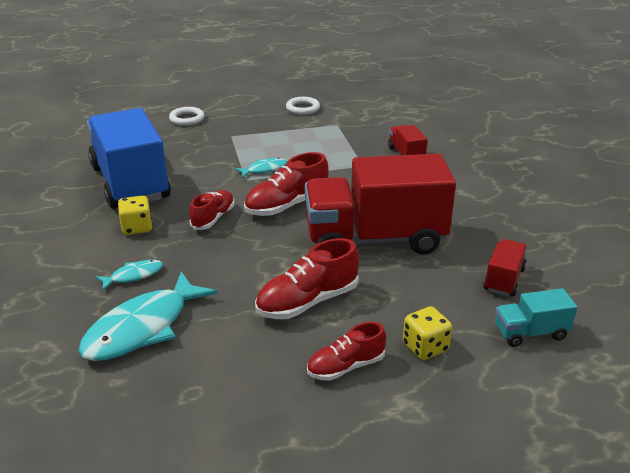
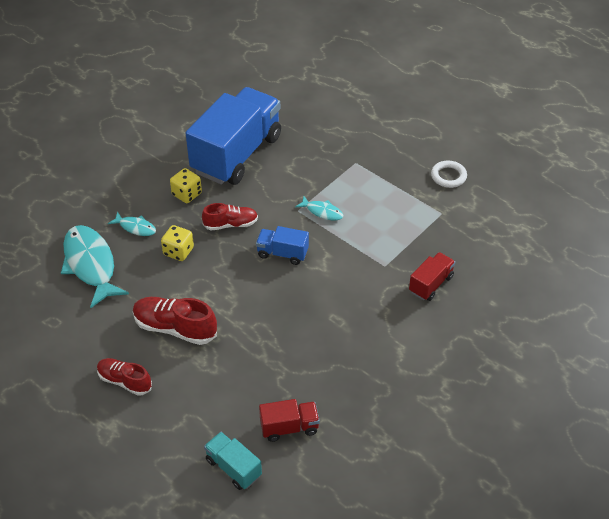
camera: 55 degrees right, 15 degrees up
(143, 328) = (91, 265): turquoise fish -> turquoise fish turned 60 degrees clockwise
(187, 119) = (357, 122): white ring -> none
(287, 205) = (282, 253): red shoe -> blue truck
(375, 239) = (280, 326): red truck -> none
(425, 347) = (173, 414): yellow dice -> yellow dice (178, 251)

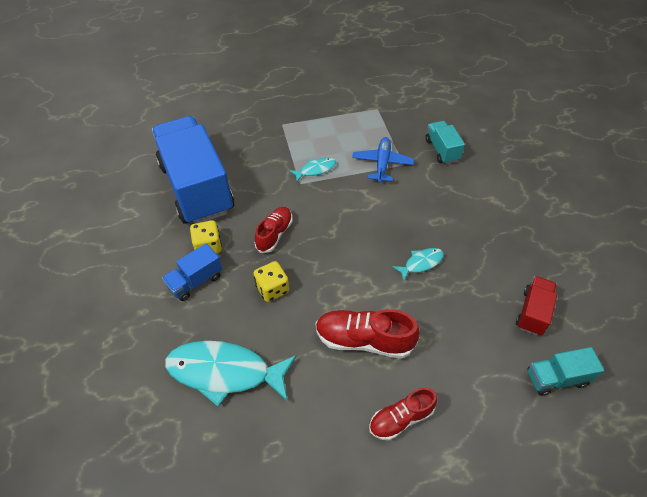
camera: 55 degrees left, 5 degrees up
(135, 227) = (211, 307): turquoise fish -> turquoise fish (421, 263)
(175, 328) = (364, 340): red shoe -> red shoe turned 45 degrees clockwise
(282, 253) = (338, 217): blue truck -> blue truck (195, 281)
(371, 251) = (382, 163): none -> blue plane
(431, 284) = (441, 150): red truck -> turquoise truck
(448, 176) = (345, 86): white ring -> none

